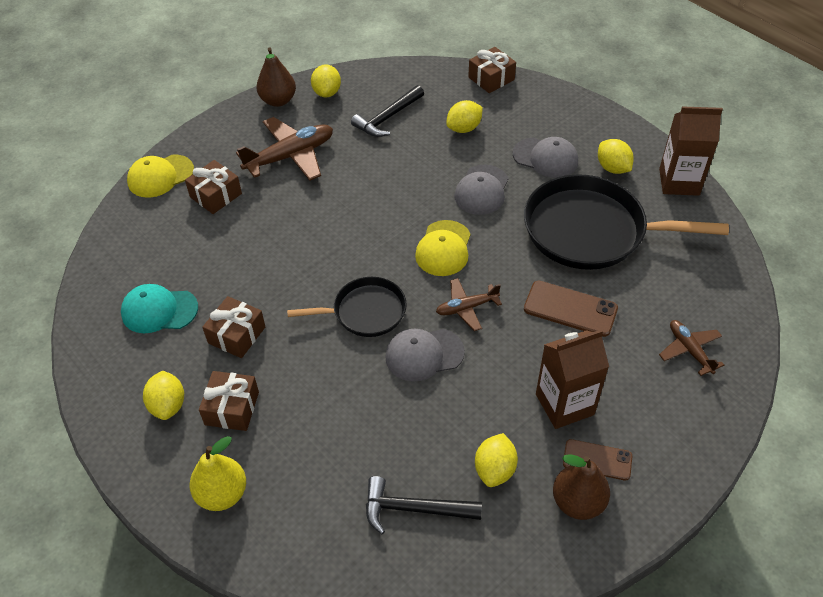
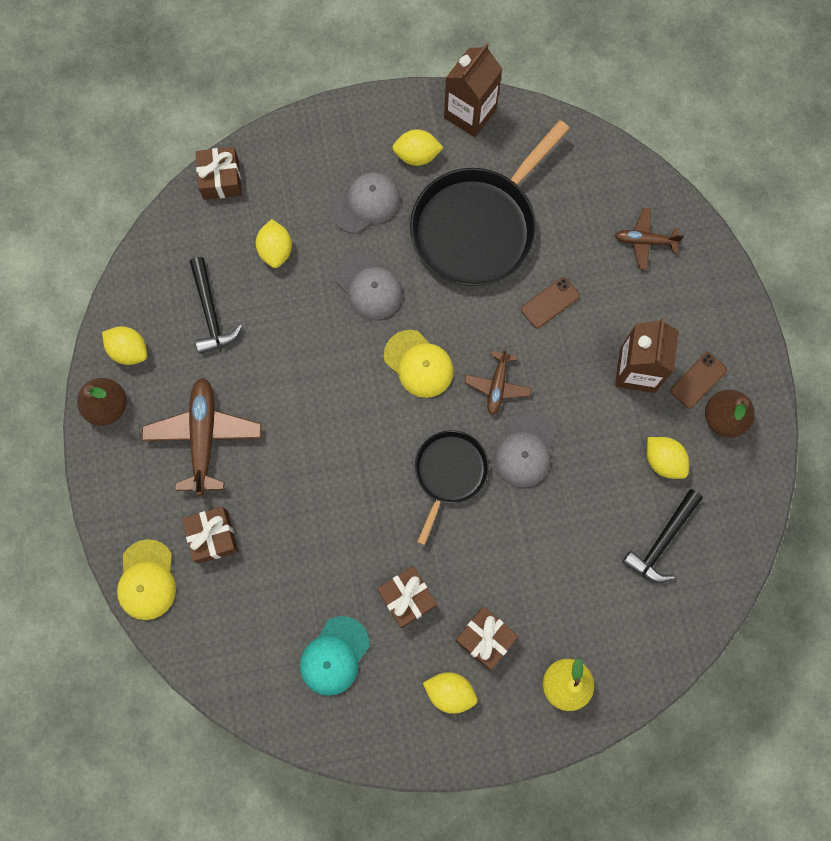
camera: 60 degrees left, 25 degrees up
(570, 309) = (550, 303): brown phone -> brown phone, size x0.67

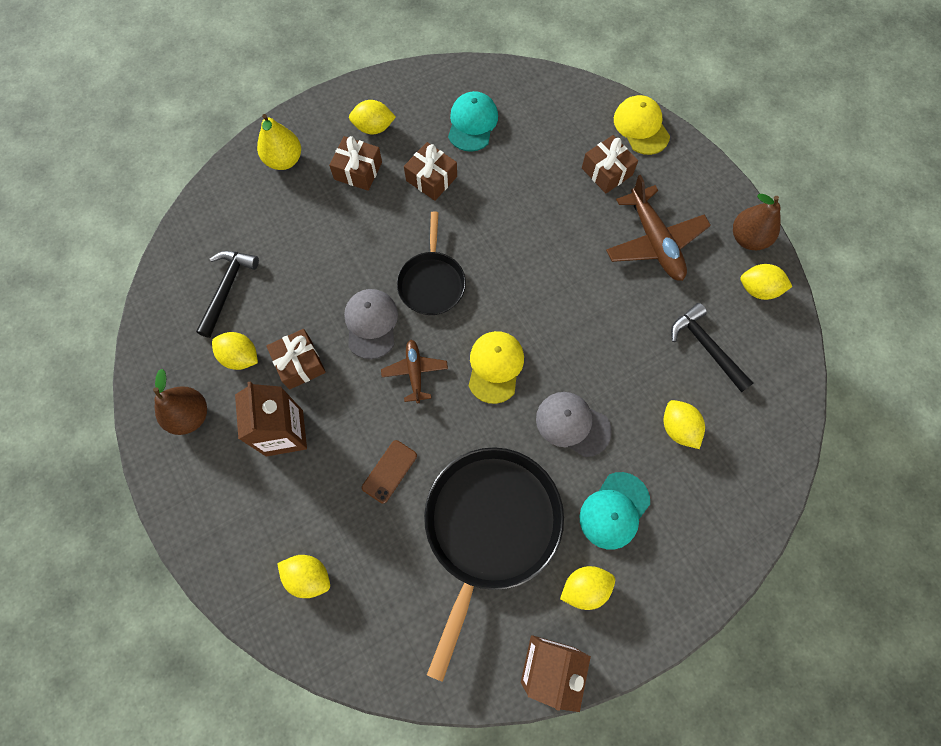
camera: 160 degrees right, 5 degrees down
(221, 179) = (770, 483): brown gift -> brown gift (299, 363)
(365, 204) = (614, 510): grey cap -> turquoise cap
(419, 364) = (495, 367): yellow cap -> yellow cap turned 75 degrees clockwise
(645, 241) = (308, 576): brown plane -> yellow lemon
(698, 380) = (222, 444): brown phone -> none

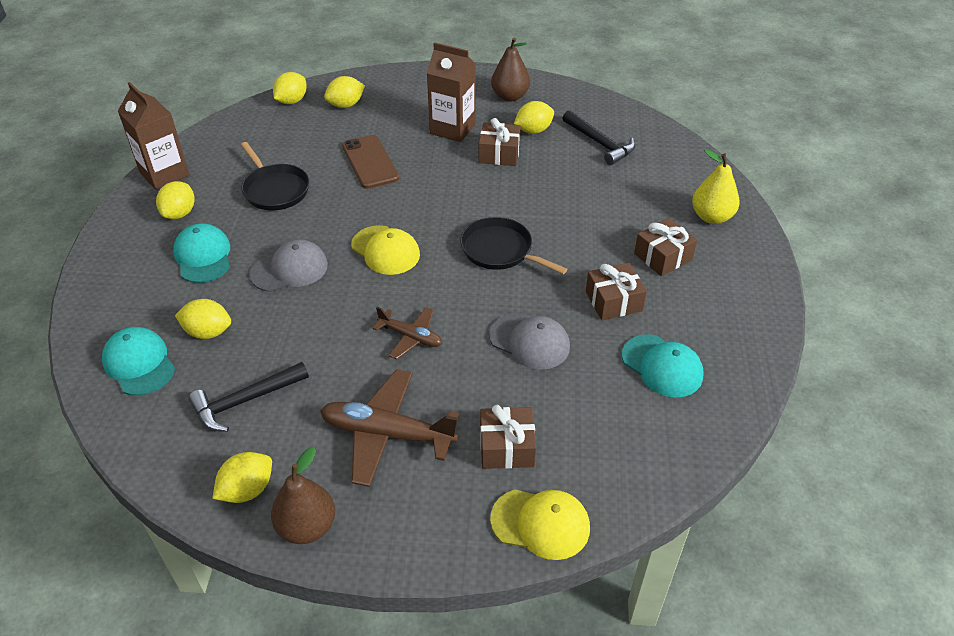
camera: 125 degrees right, 25 degrees down
(371, 324) = (496, 201): grey cap -> grey cap (529, 341)
(374, 128) = (710, 289): yellow lemon -> yellow lemon (292, 101)
(389, 471) = (370, 162): brown phone -> brown phone, size x1.50
(415, 372) = (430, 205): brown plane -> brown plane (410, 337)
(490, 527) = (275, 189): black pan -> black pan, size x0.56
(706, 347) = (245, 401): black hammer -> black hammer turned 150 degrees clockwise
(743, 450) = (139, 363): none -> turquoise cap

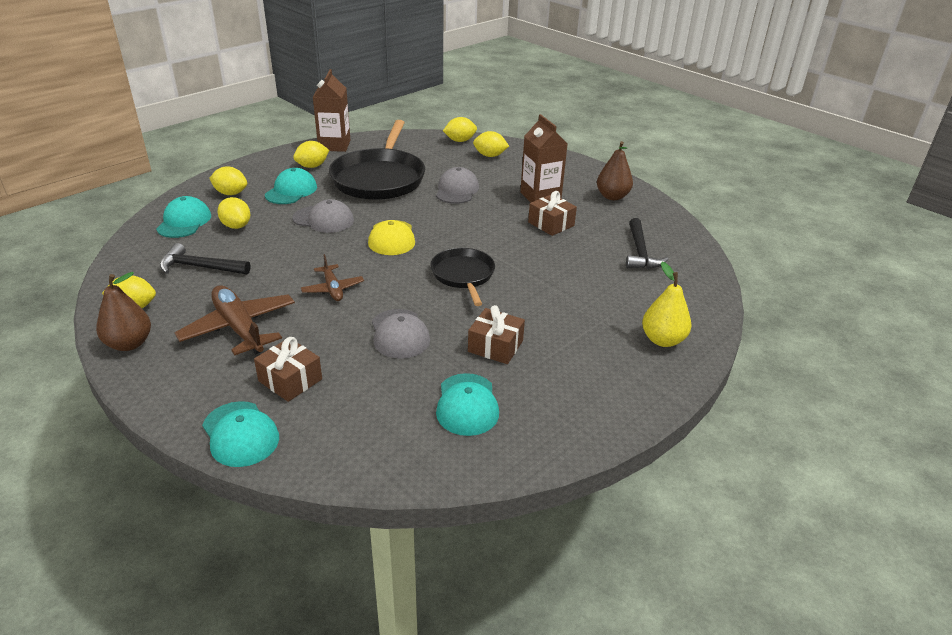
camera: 40 degrees right, 10 degrees down
(275, 189) = (379, 178): black pan -> black pan, size x1.78
(370, 162) = (457, 190): brown phone -> grey cap
(533, 130) = (599, 222): yellow lemon -> yellow lemon (231, 193)
(540, 523) = (240, 434): yellow cap -> turquoise cap
(663, 257) = (578, 342): brown gift -> none

